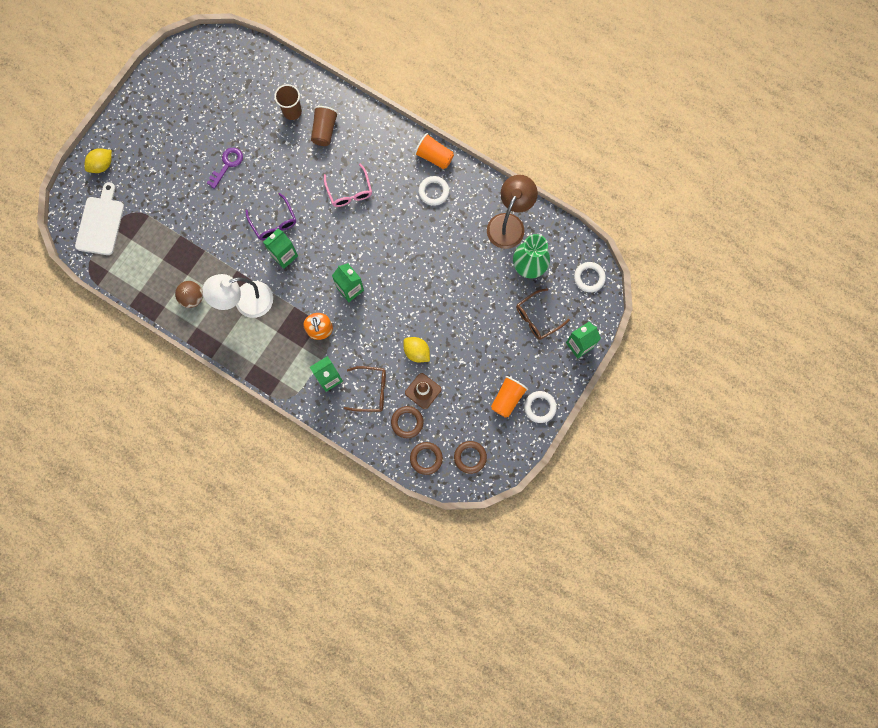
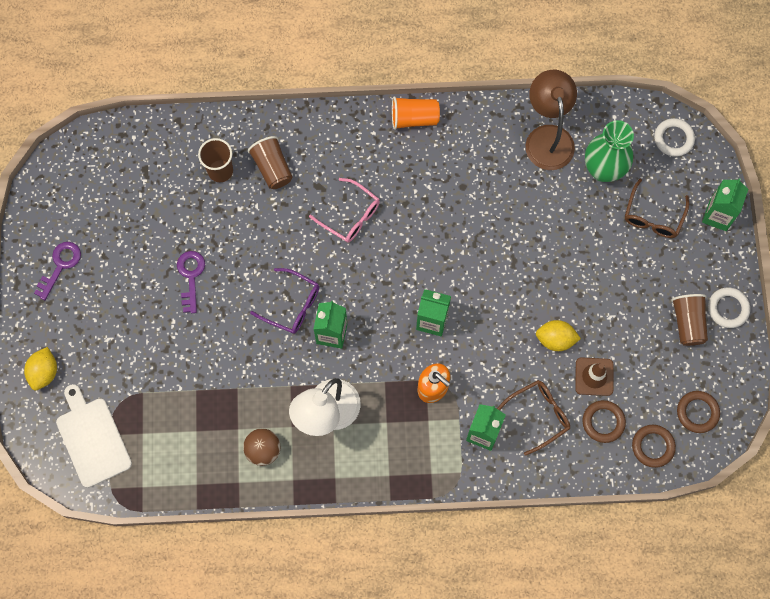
camera: 35 degrees left, 5 degrees down
(157, 107) = (60, 265): none -> purple key
(433, 192) = (442, 156): white ring -> none
(507, 398) = (688, 323): orange cup -> brown cup

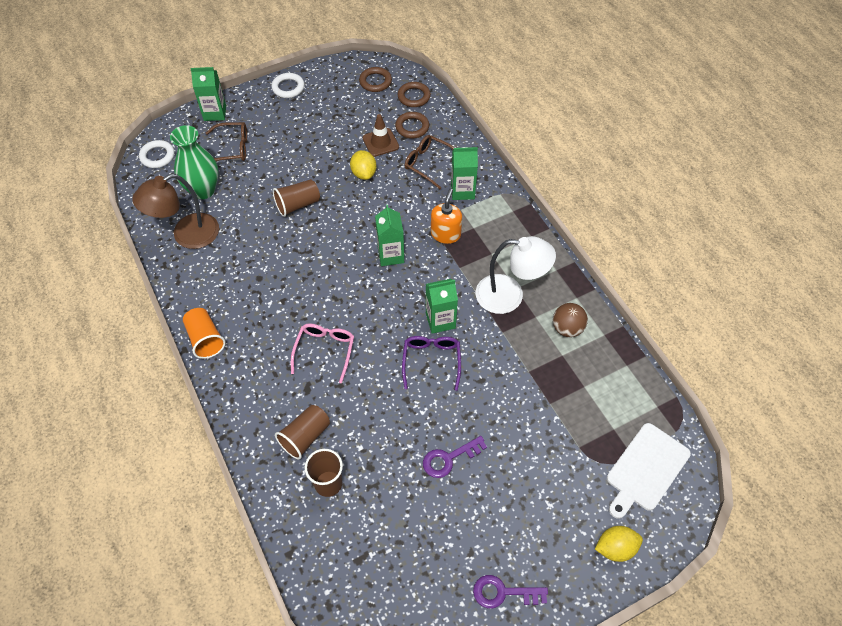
camera: 115 degrees left, 15 degrees down
(688, 323) = (310, 105): brown cup -> brown cup (298, 204)

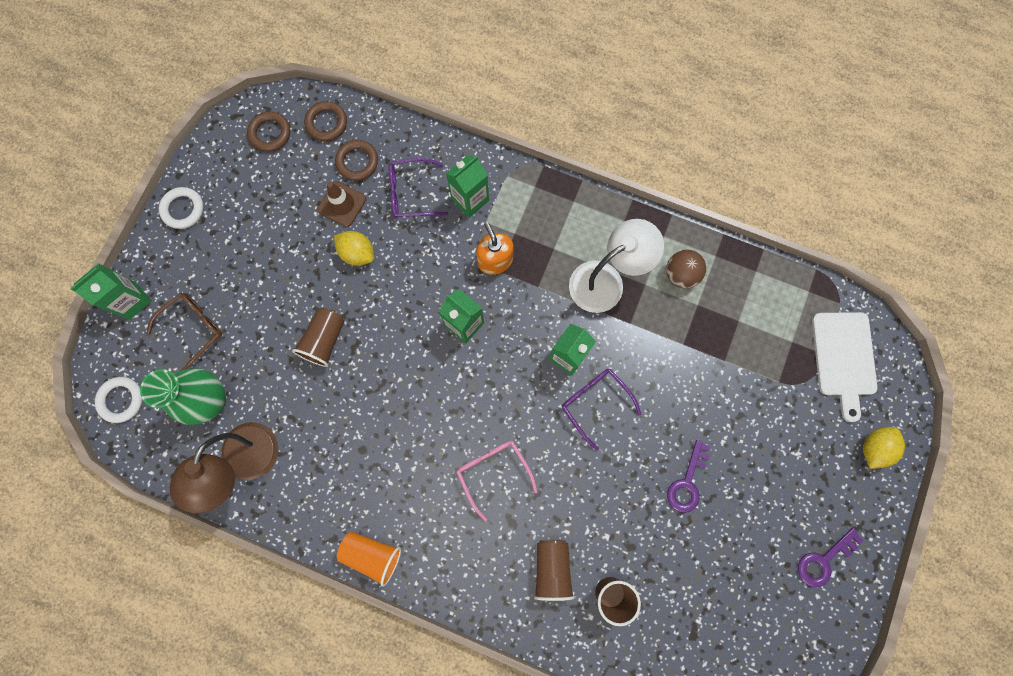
camera: 40 degrees left, 20 degrees up
(429, 164) = (411, 193): brown glasses -> purple glasses

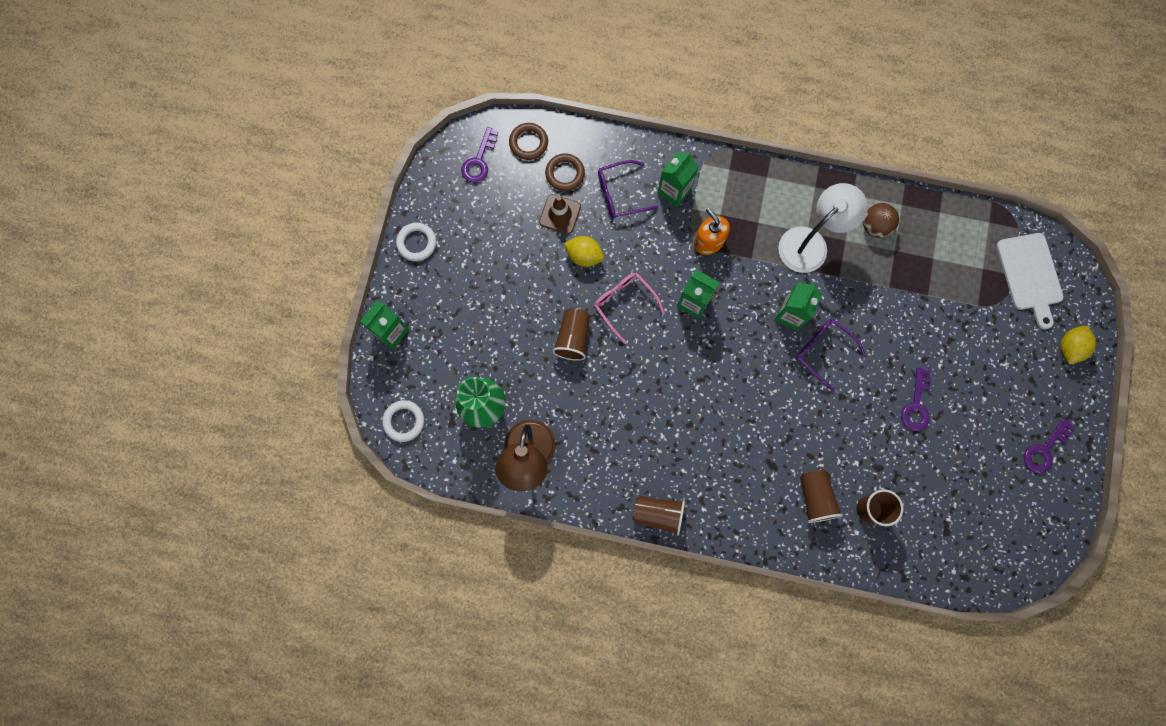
camera: 10 degrees left, 0 degrees up
(193, 328) = (453, 347): brown glasses -> none
(270, 133) = (479, 161): brown ring -> purple key
(372, 554) = (658, 514): orange cup -> brown cup
(493, 472) = (747, 426): pink glasses -> pink glasses (624, 304)

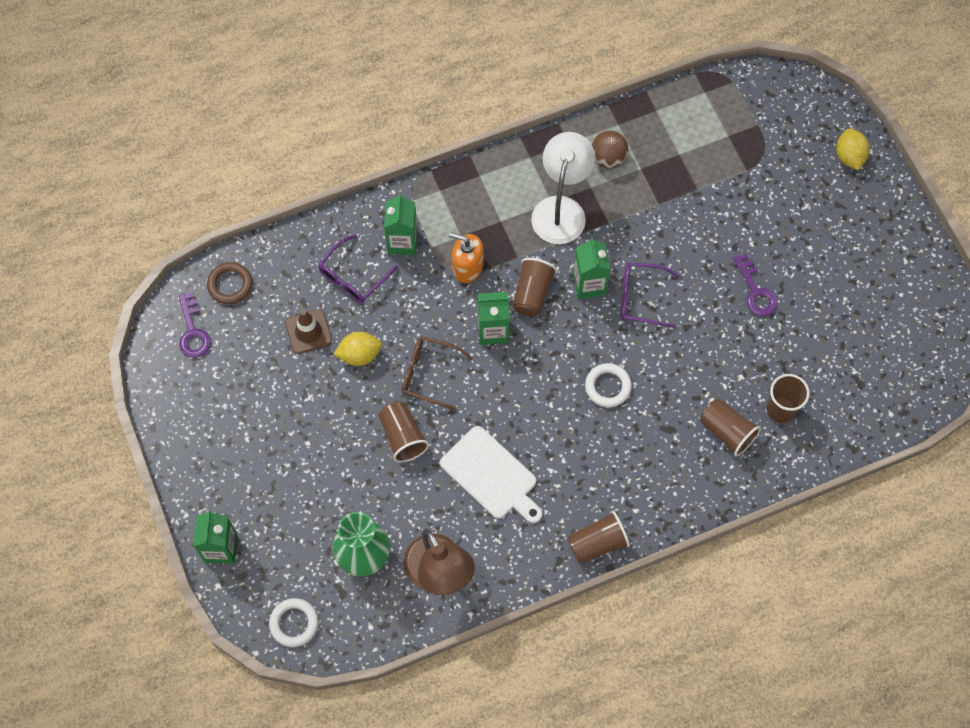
camera: 35 degrees left, 10 degrees down
(416, 243) = (186, 448): white ring -> white ring (608, 386)
(565, 174) = (286, 291): brown ring -> none
(624, 304) = (429, 374): pink glasses -> brown glasses
(743, 293) = (532, 293): none -> brown cup
(1029, 275) = (772, 116): white cutting board -> white cutting board (491, 475)
(1044, 450) = (891, 258): purple key -> none

